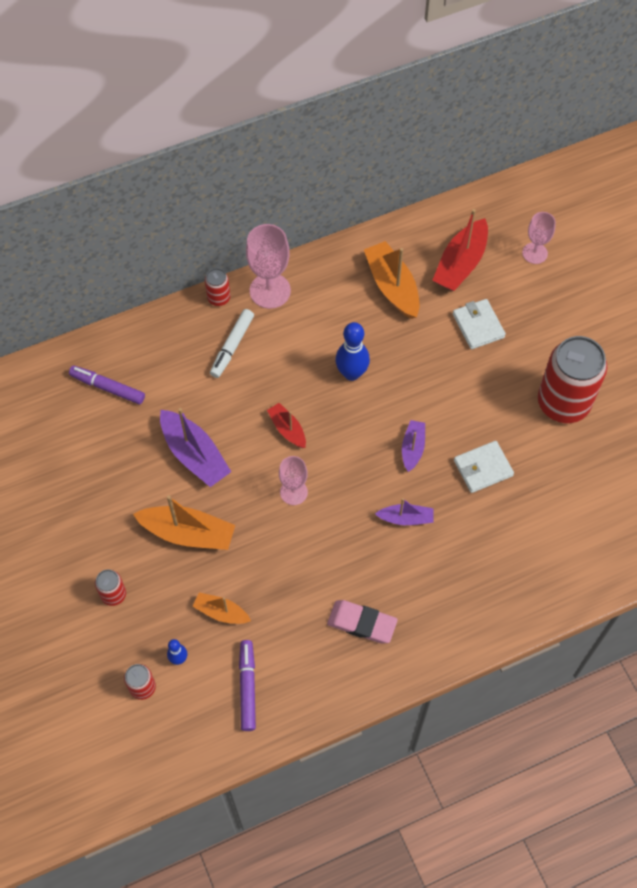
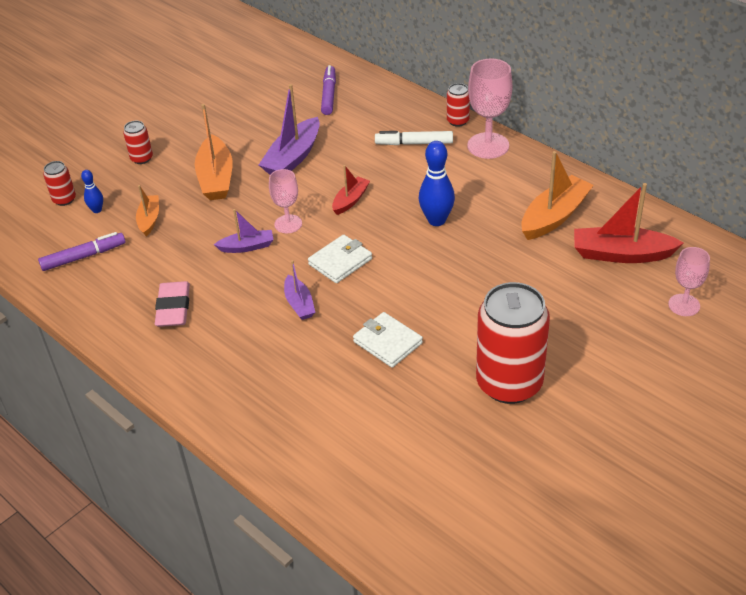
camera: 70 degrees right, 20 degrees down
(412, 448) = (380, 285): purple boat -> purple boat (247, 247)
(478, 326) = (556, 289): white wallet -> white wallet (340, 261)

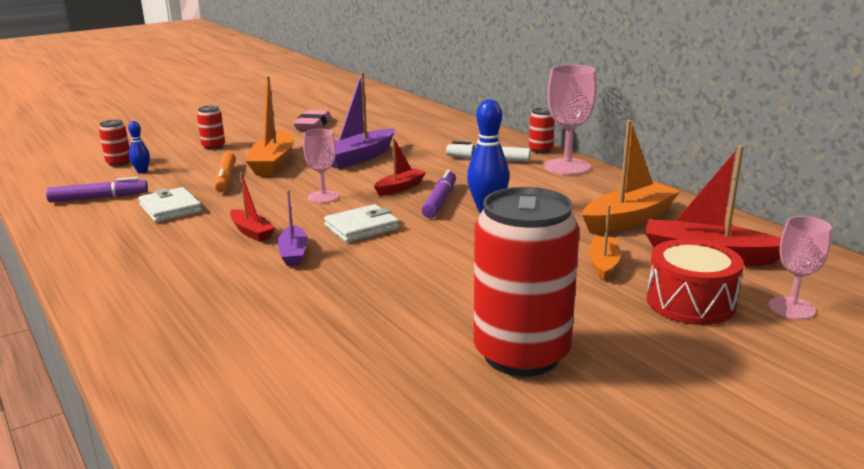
camera: 10 degrees right, 20 degrees down
(149, 219) = (186, 181): orange boat -> orange boat (603, 264)
(173, 308) = (153, 241): pink eraser -> pink eraser (313, 124)
(184, 209) = (226, 178): none -> orange marker
(247, 247) = (268, 207): purple boat -> none
(250, 282) = (251, 232): none -> red boat
(329, 95) = (418, 127): purple marker -> purple marker (440, 201)
(387, 342) = (377, 296): white wallet -> white wallet (170, 208)
(614, 311) = (690, 302): none -> red drum

